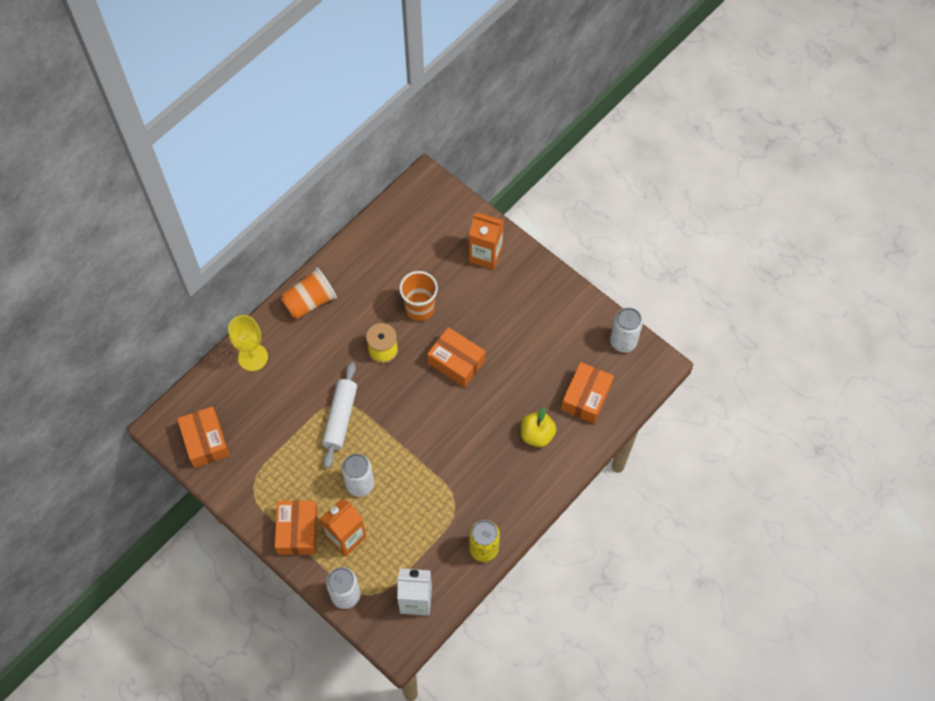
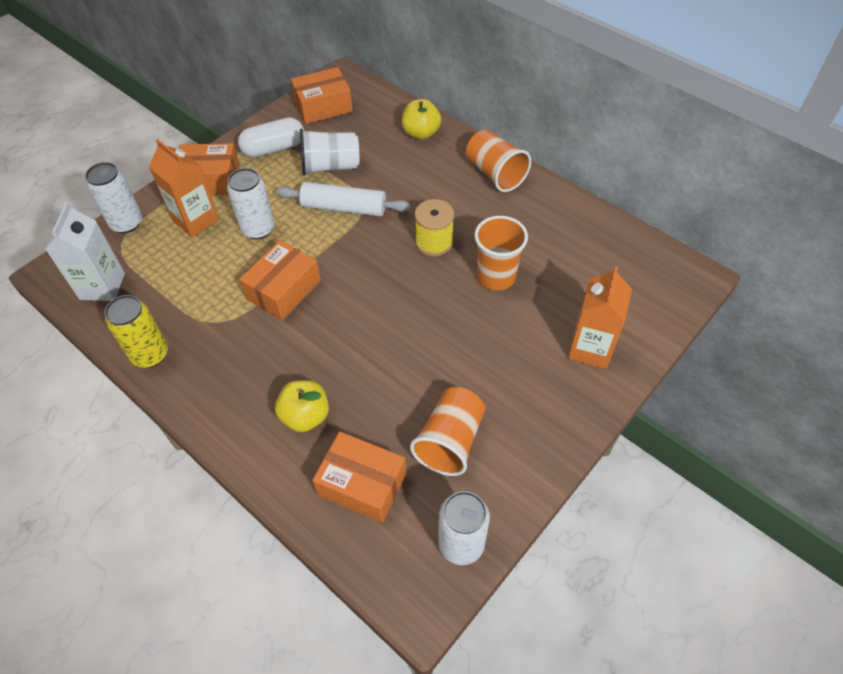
camera: 90 degrees right, 10 degrees down
(253, 357) = (421, 133): yellow goblet -> yellow apple
(260, 481) = (274, 148): none -> white capsule
(289, 431) = (330, 166): none -> white cup
(456, 362) = (419, 318): orange box -> orange box (284, 290)
(555, 345) = (450, 441): none -> orange cup

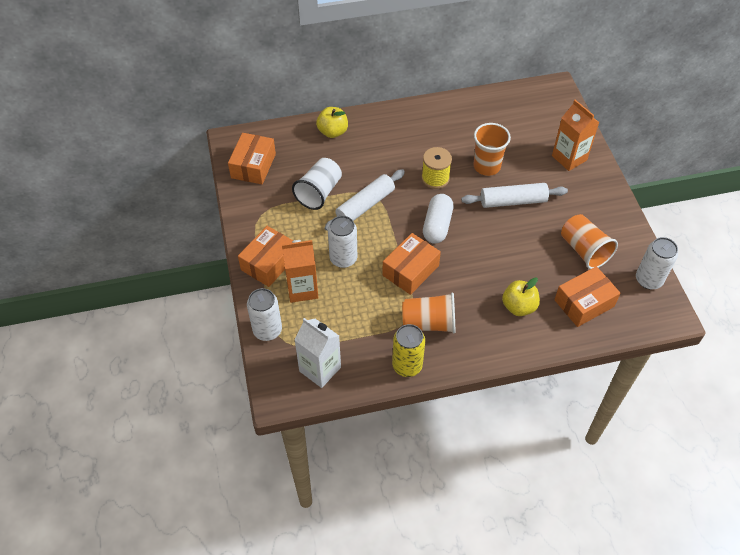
camera: 55 degrees left, 0 degrees up
(274, 148) = (270, 213): white capsule -> white capsule (437, 225)
(284, 290) = (410, 270): orange box -> orange box turned 60 degrees clockwise
(465, 328) = (513, 201): none -> white rolling pin
(495, 174) = (404, 119): orange cup -> orange cup (429, 323)

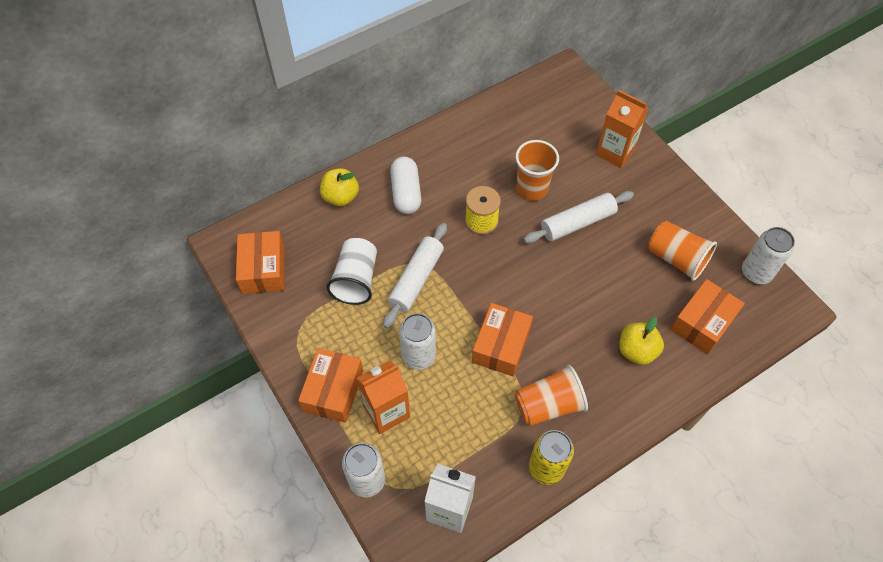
camera: 20 degrees left, 5 degrees up
(437, 225) = (507, 279): white capsule -> white capsule (406, 193)

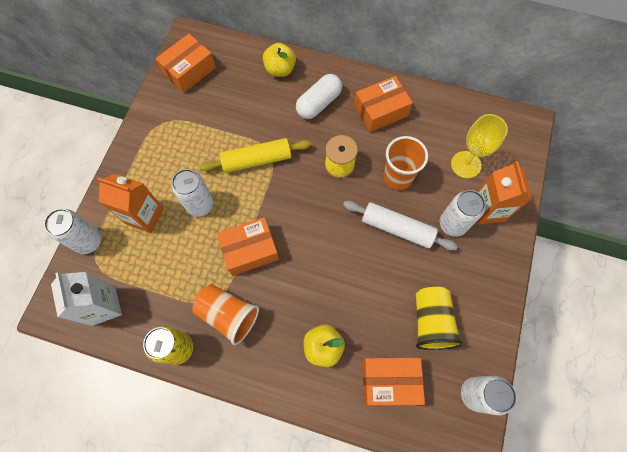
camera: 50 degrees right, 10 degrees up
(333, 391) = (135, 174): orange box -> orange box (380, 111)
(356, 280) = (225, 126): white cup -> none
(416, 279) = (256, 160): white rolling pin -> yellow rolling pin
(563, 136) = (465, 164): none -> yellow goblet
(607, 183) = (452, 224): none -> white can
(676, 259) = (431, 322): orange cup -> yellow cup

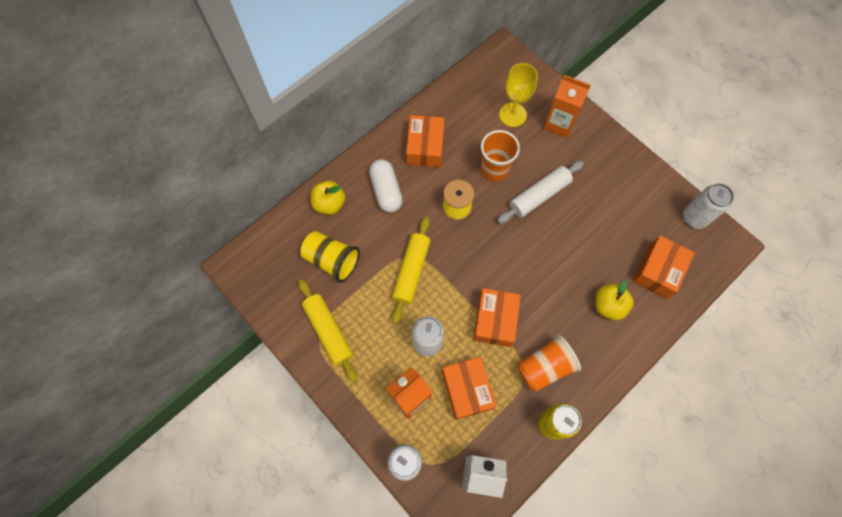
camera: 60 degrees left, 0 degrees up
(170, 127) = (329, 331): none -> yellow rolling pin
(189, 70) = (276, 284): orange box -> orange box (467, 390)
(431, 322) = (627, 216): yellow cup -> yellow cup (332, 260)
(452, 224) = (557, 154): white can -> none

